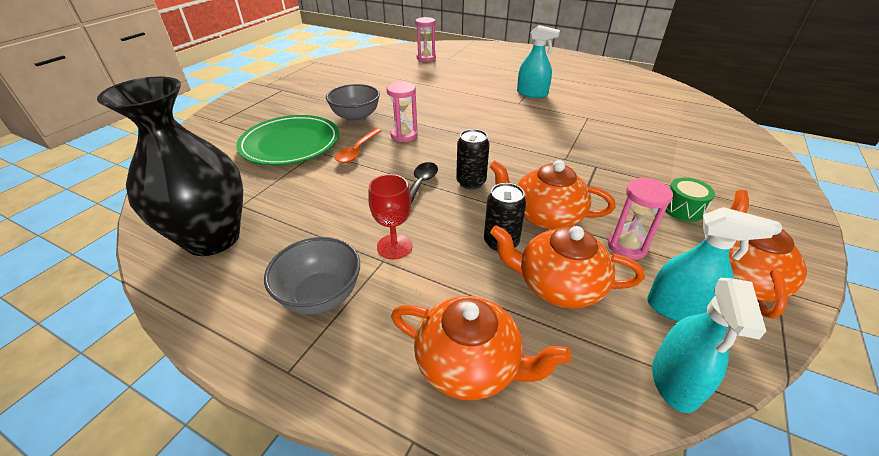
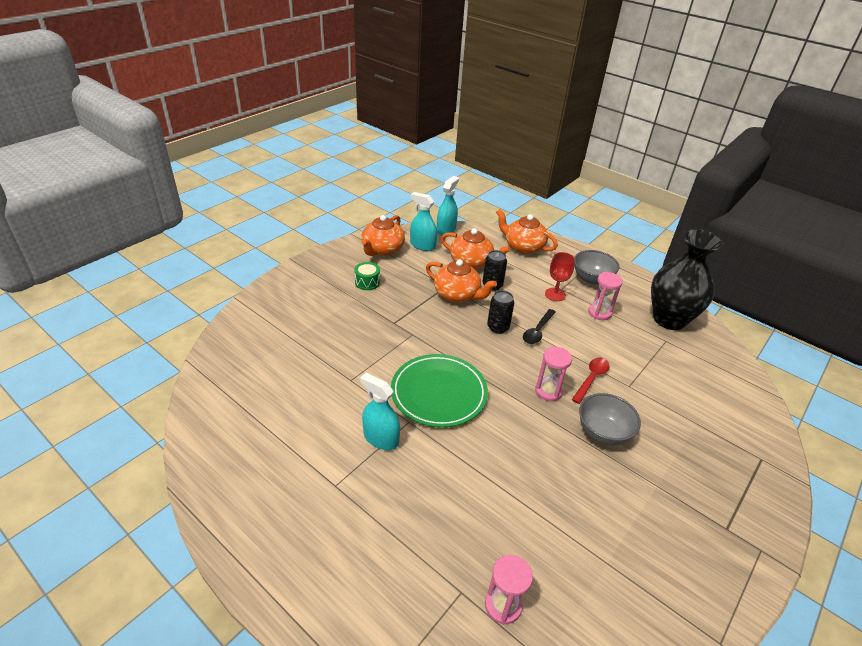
camera: 170 degrees left, 0 degrees up
(290, 144) = (659, 401): green plate -> green plate (439, 393)
(357, 151) = (591, 379): orange spoon -> red spoon
(627, 246) = (422, 271): pink hourglass -> pink hourglass (599, 313)

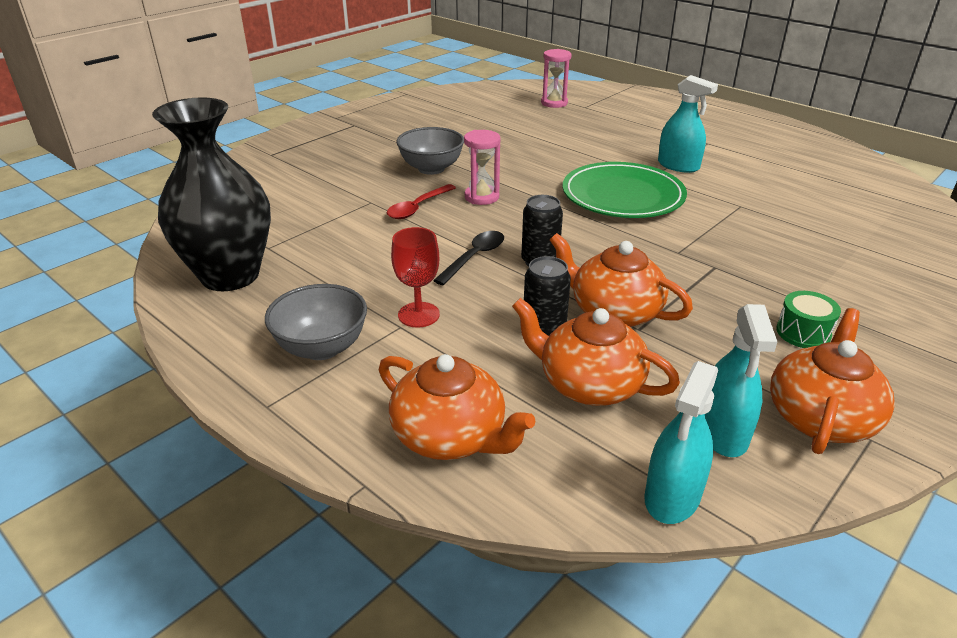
camera: 175 degrees left, 5 degrees down
(422, 245) = (722, 432): turquoise spray bottle -> turquoise spray bottle turned 60 degrees clockwise
(599, 313) = (350, 284): pink hourglass -> none

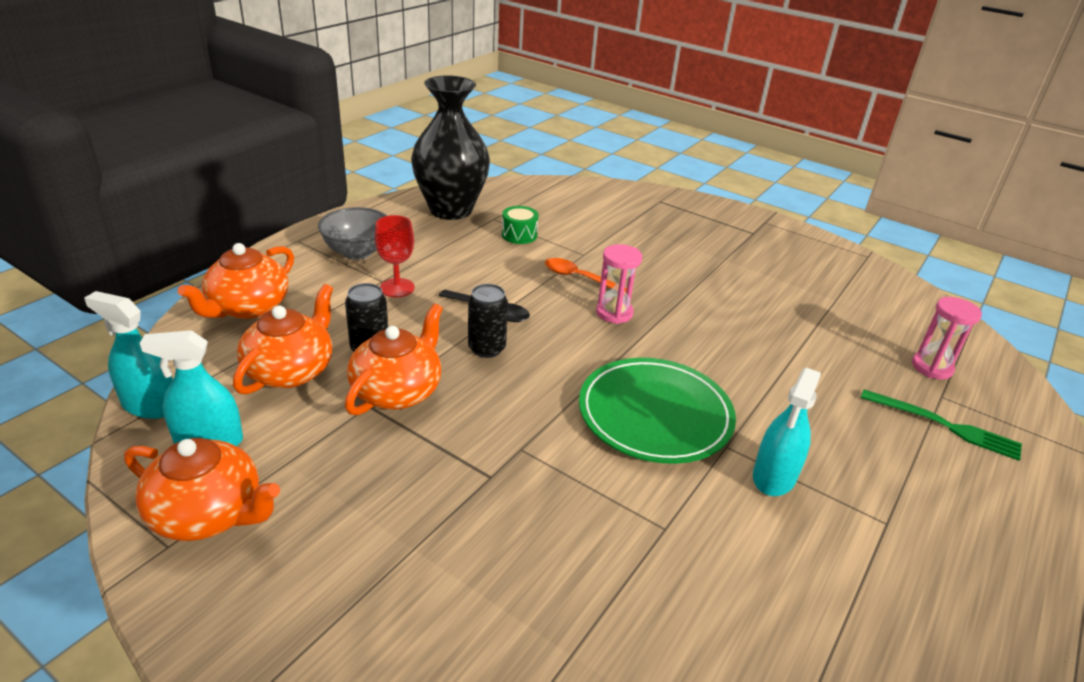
camera: 80 degrees right, 0 degrees up
(418, 207) = (579, 278): red spoon -> orange spoon
(431, 168) = (668, 281): grey bowl -> none
(614, 112) = (944, 425): none -> green fork
(803, 333) = (350, 531): green drum -> green drum (519, 235)

